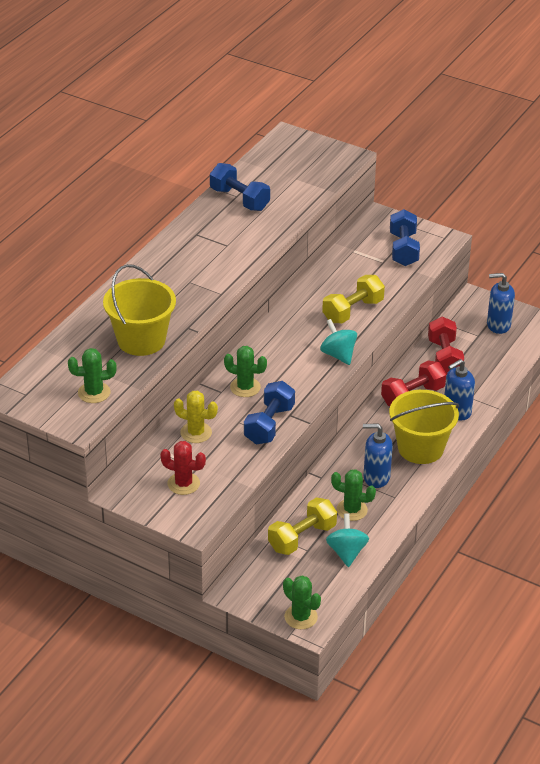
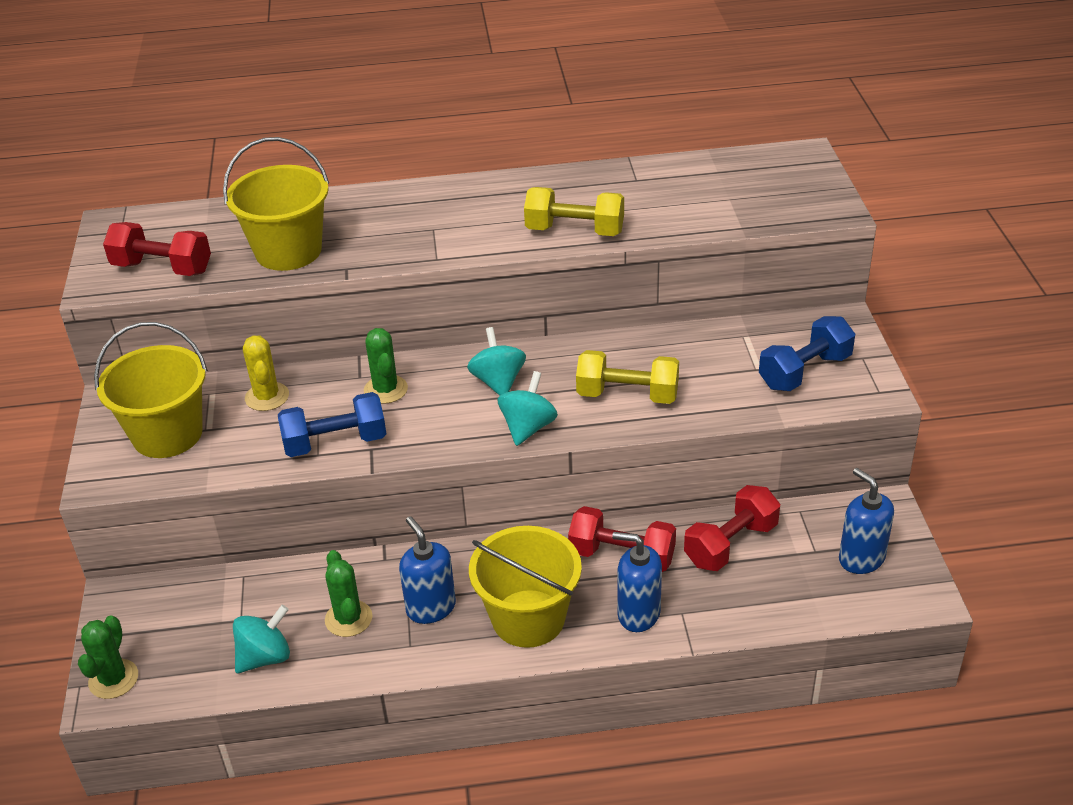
camera: 55 degrees right, 0 degrees up
(94, 393) = (162, 268): green cactus -> red dumbbell
(183, 484) = (167, 434): red cactus -> yellow bucket
(239, 199) = (632, 184): blue dumbbell -> none
(288, 346) = (498, 382): none -> turquoise spinning top
(302, 537) = (259, 602): yellow dumbbell -> yellow dumbbell (575, 231)

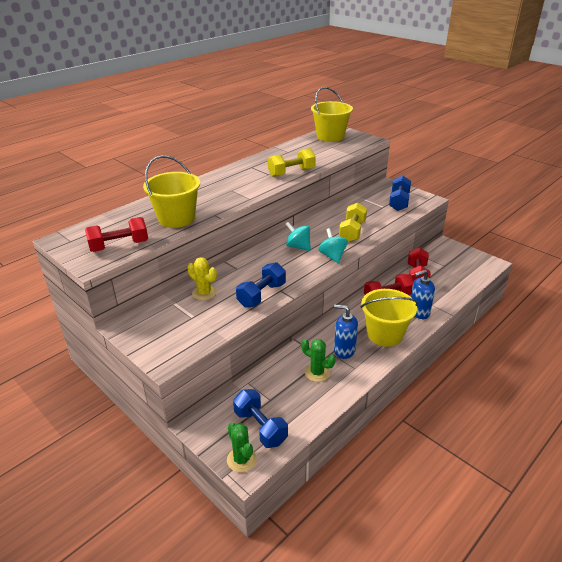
camera: 40 degrees left, 5 degrees down
(167, 434) = (175, 328): yellow bucket -> yellow bucket (330, 136)
(183, 651) = (260, 427): none -> blue dumbbell
(265, 657) = (301, 407): turquoise spinning top -> none
(385, 390) = (255, 268): green cactus -> none
(627, 395) = (352, 231): yellow dumbbell -> yellow dumbbell turned 45 degrees counterclockwise
(861, 558) = (460, 261): blue soap dispenser -> none

